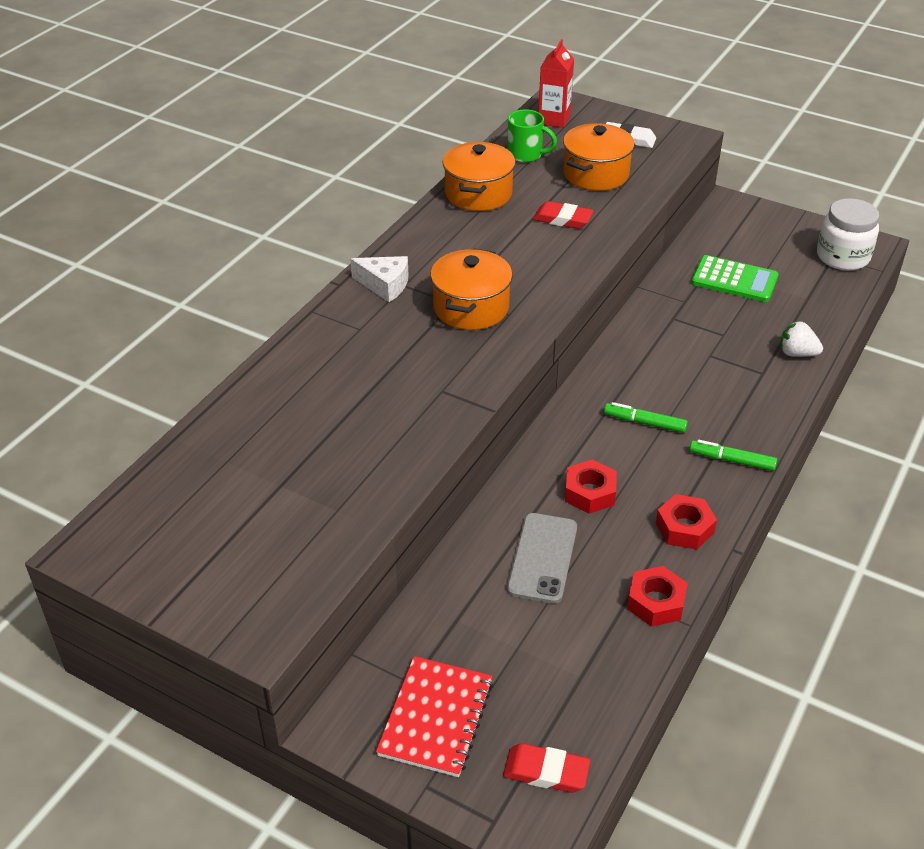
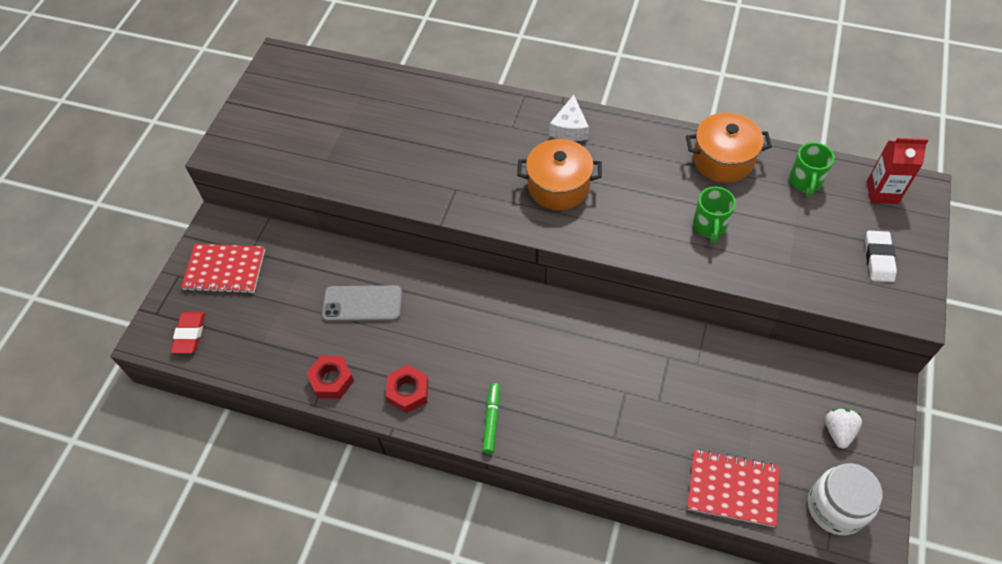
camera: 80 degrees right, 15 degrees up
(562, 219) = (709, 226): red eraser -> green mug
(590, 493) = (432, 323): red nut -> none
(596, 174) = (798, 240): orange pot -> none
(645, 423) = (521, 351): green marker -> none
(734, 280) = (749, 404): green calculator -> none
(797, 353) = (652, 466): white strawberry -> white strawberry (838, 431)
(822, 309) = (732, 488): none -> red notebook

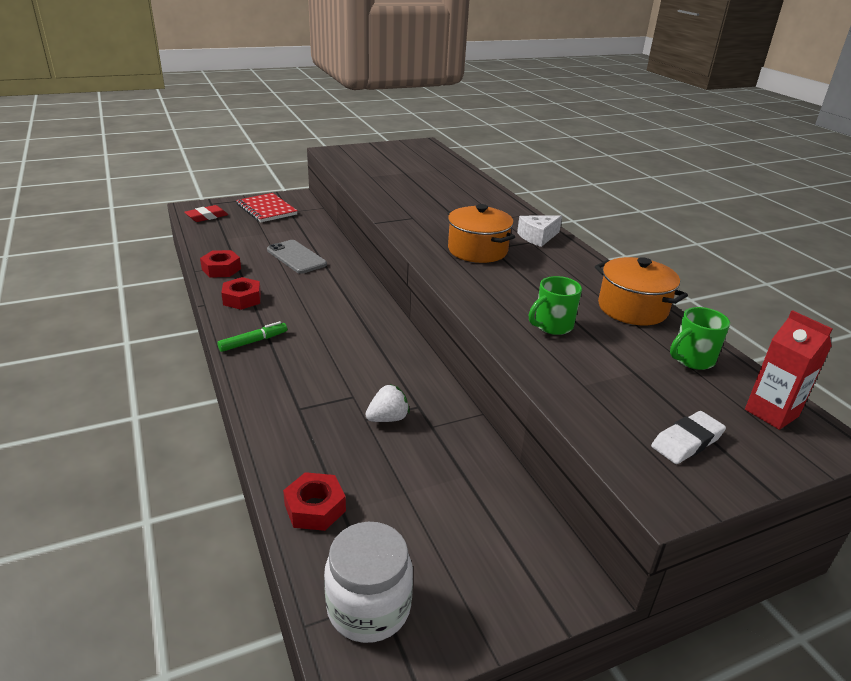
camera: 45 degrees right, 25 degrees down
(732, 488) = (315, 508): red notebook -> red nut
(838, 431) = (471, 565): white strawberry -> white strawberry (388, 418)

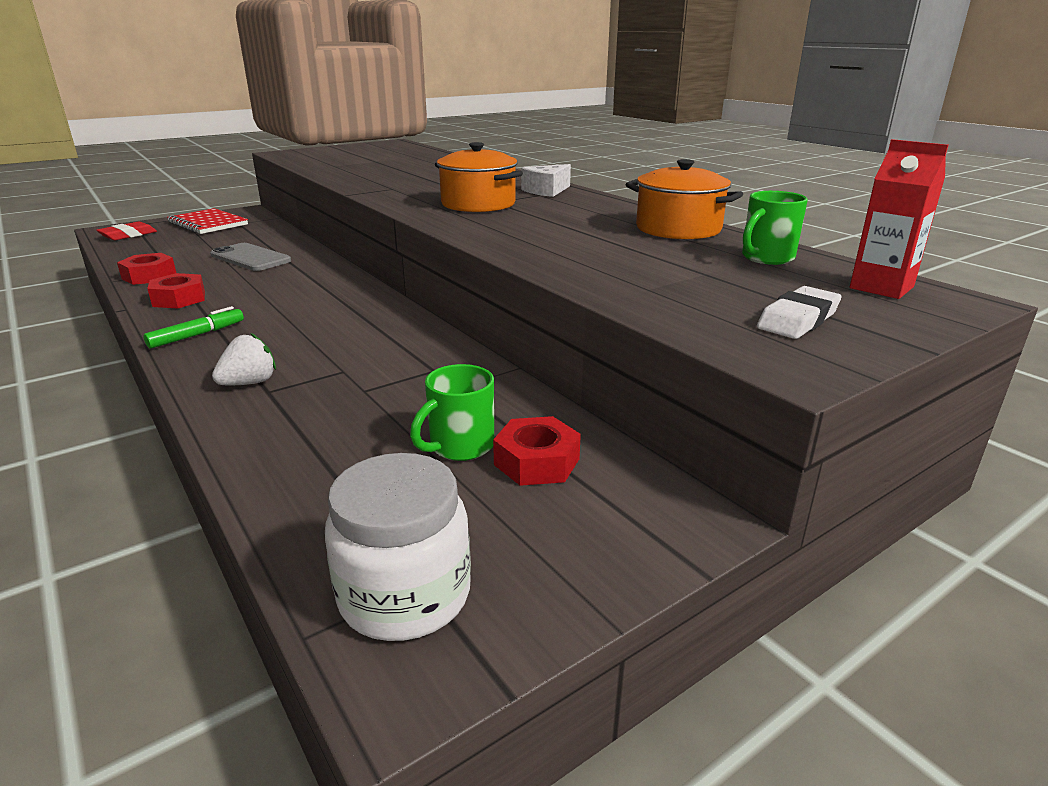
camera: 10 degrees left, 5 degrees down
(315, 508) = (304, 491): red nut -> red nut (537, 462)
(388, 418) = (395, 386): white strawberry -> white strawberry (249, 383)
(552, 326) = (589, 249): green mug -> green mug (460, 447)

